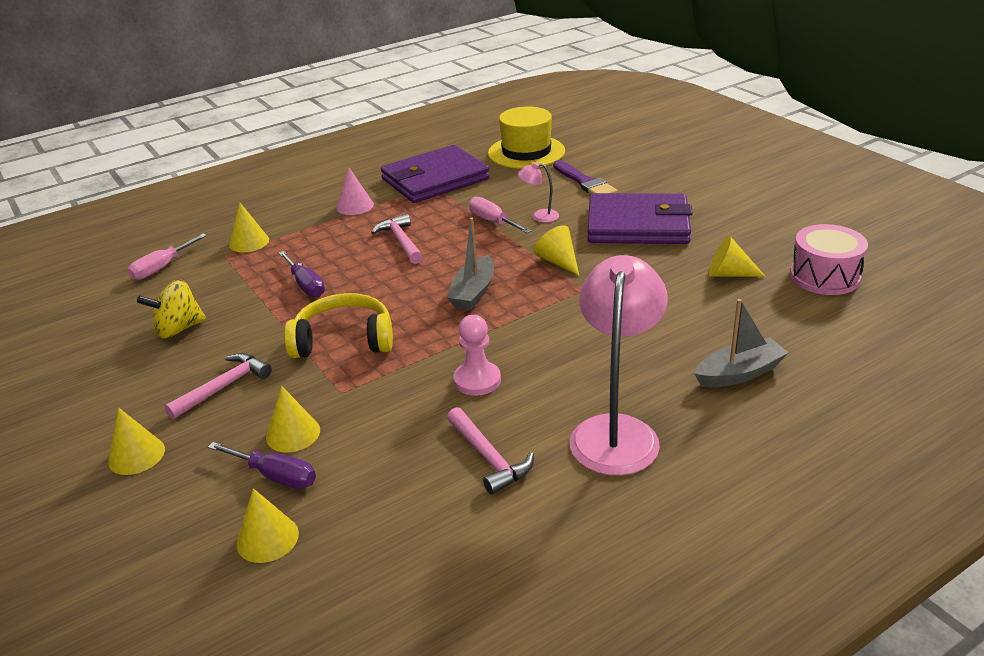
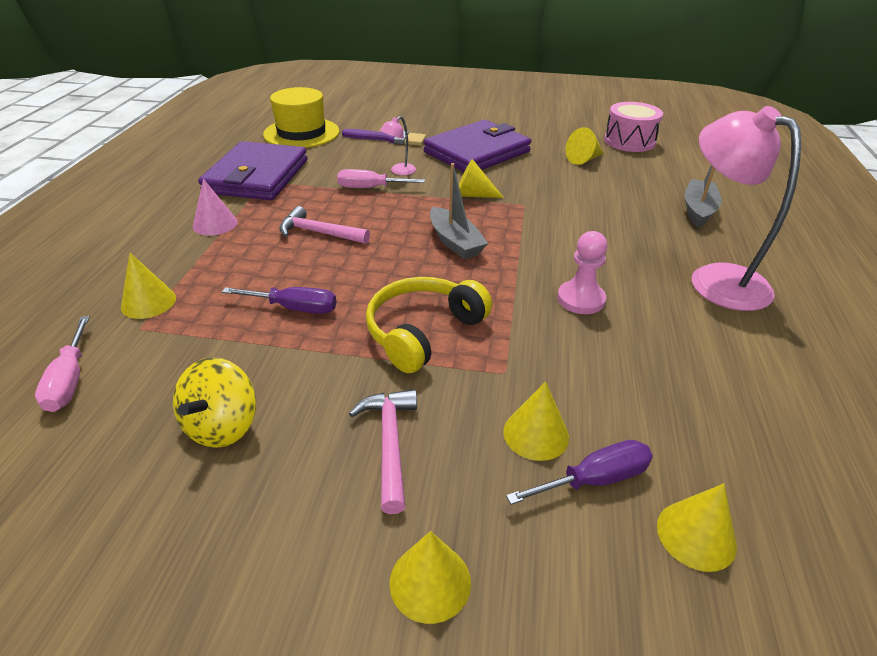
camera: 50 degrees left, 5 degrees up
(489, 458) = (693, 345): pink hammer -> none

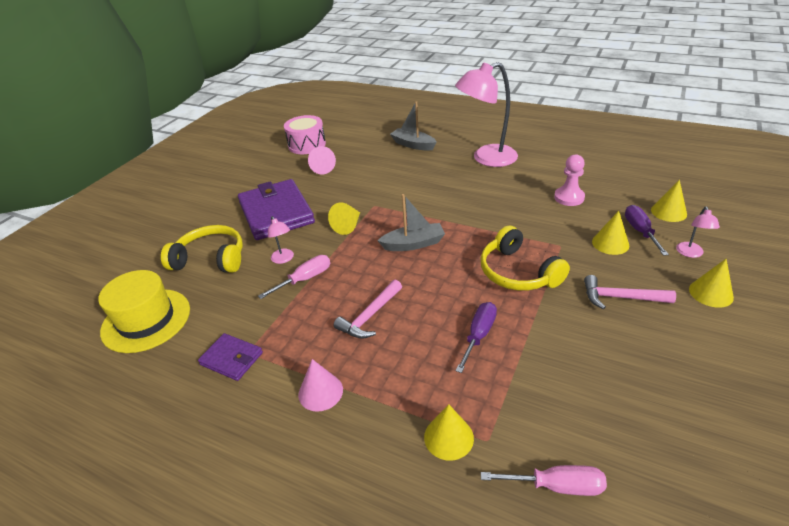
camera: 70 degrees left, 0 degrees up
(222, 426) = (609, 376): yellow spinning top -> none
(257, 176) = (231, 358): purple wallet -> purple wallet, size x0.49
(370, 188) = (305, 279): pink screwdriver -> pink screwdriver turned 150 degrees counterclockwise
(388, 139) = (211, 259): purple brush -> yellow headphones
(552, 561) = (690, 253): none -> pink lamp
(580, 299) = (495, 205): pink pawn -> pink pawn (569, 197)
(584, 159) = (322, 168): yellow cone -> pink cone

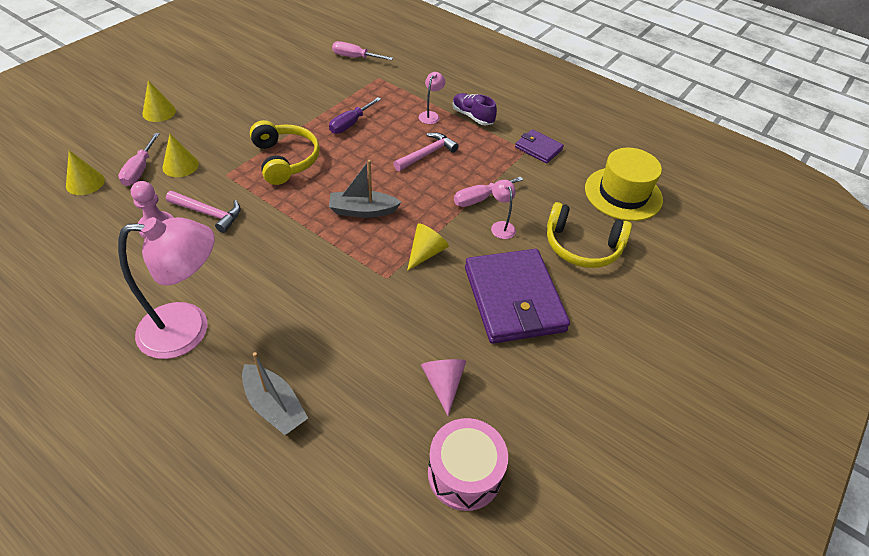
camera: 175 degrees left, 10 degrees up
(320, 392) = (472, 116): pink cone -> purple shoe
(448, 437) = (399, 82): yellow cone -> none
(621, 297) = (226, 123): pink hammer -> pink hammer (208, 213)
(640, 231) = (140, 170): purple screwdriver -> pink screwdriver
(690, 253) = (128, 141): pink lamp -> pink lamp (431, 115)

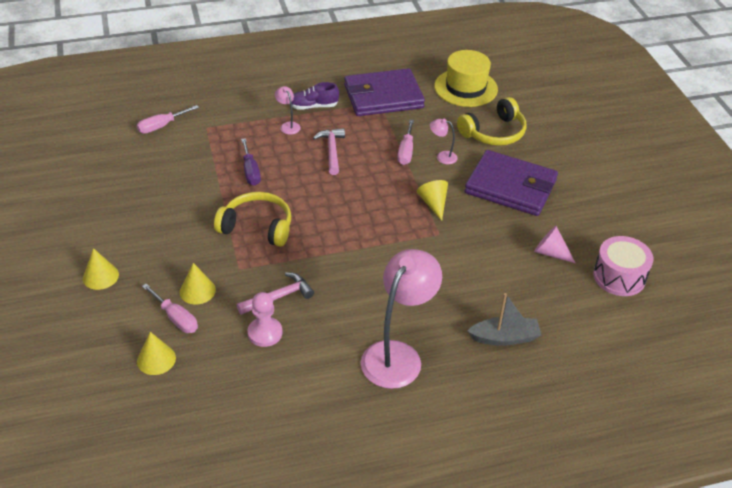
camera: 50 degrees left, 5 degrees down
(363, 211) = (360, 213): grey boat -> none
(538, 148) = (383, 96): purple wallet -> purple wallet, size x2.04

